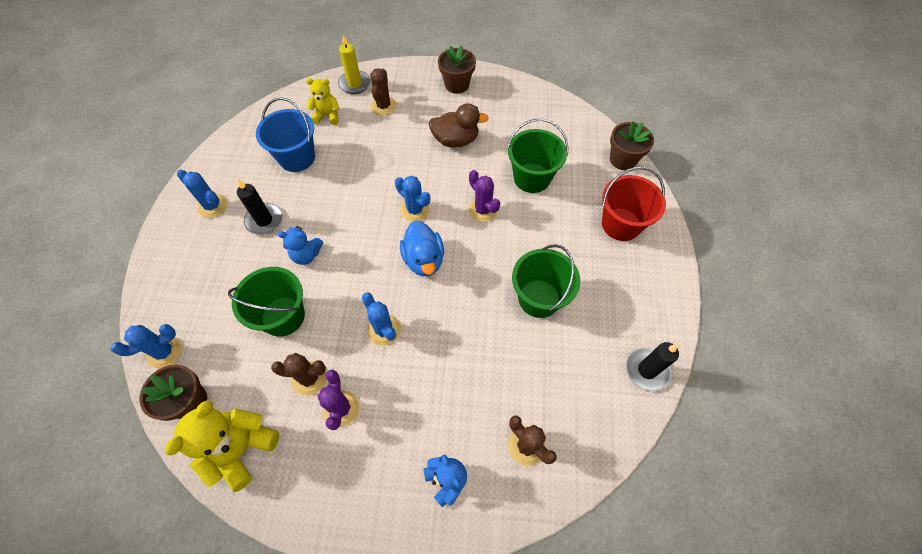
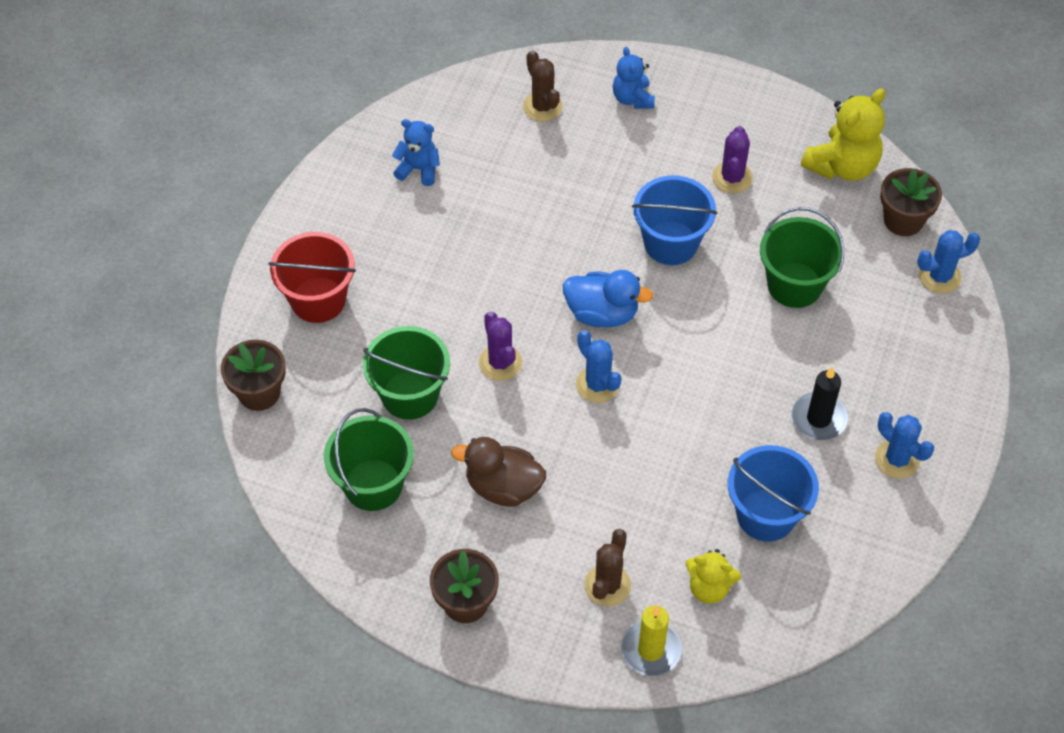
camera: 165 degrees left, 5 degrees down
(306, 255) = (760, 355): blue teddy bear -> blue teddy bear (418, 169)
(309, 378) = (765, 213): brown cactus -> none
(384, 330) = (670, 243): blue cactus -> blue bucket
(424, 260) = (602, 313): blue duck -> blue duck turned 105 degrees clockwise
(539, 298) = (470, 235): green bucket -> green bucket (373, 485)
(647, 370) = (382, 140): black candle -> none

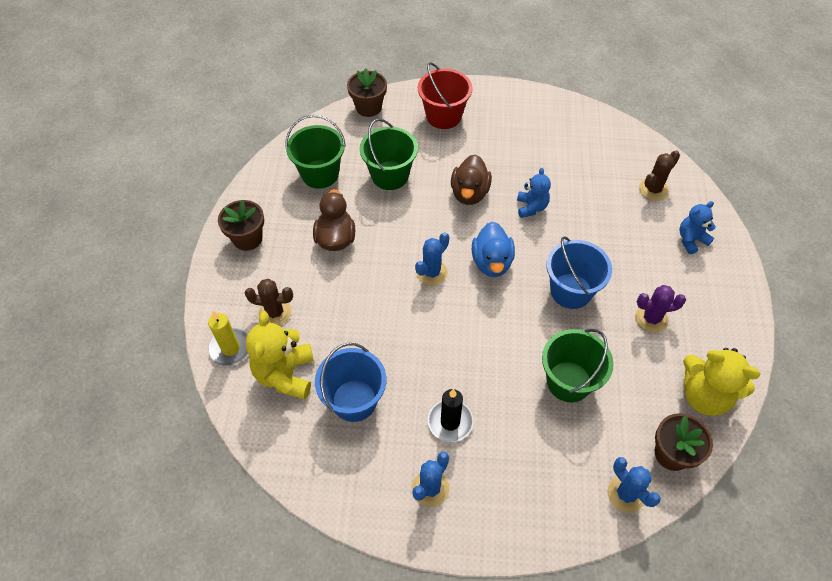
camera: 75 degrees right, 0 degrees up
(418, 169) = (565, 138): blue teddy bear -> blue teddy bear (531, 207)
(477, 307) = (469, 193): none -> brown duck
(500, 363) = (430, 215): purple cactus -> none
(709, 588) = (285, 374): yellow teddy bear -> yellow teddy bear, size x1.65

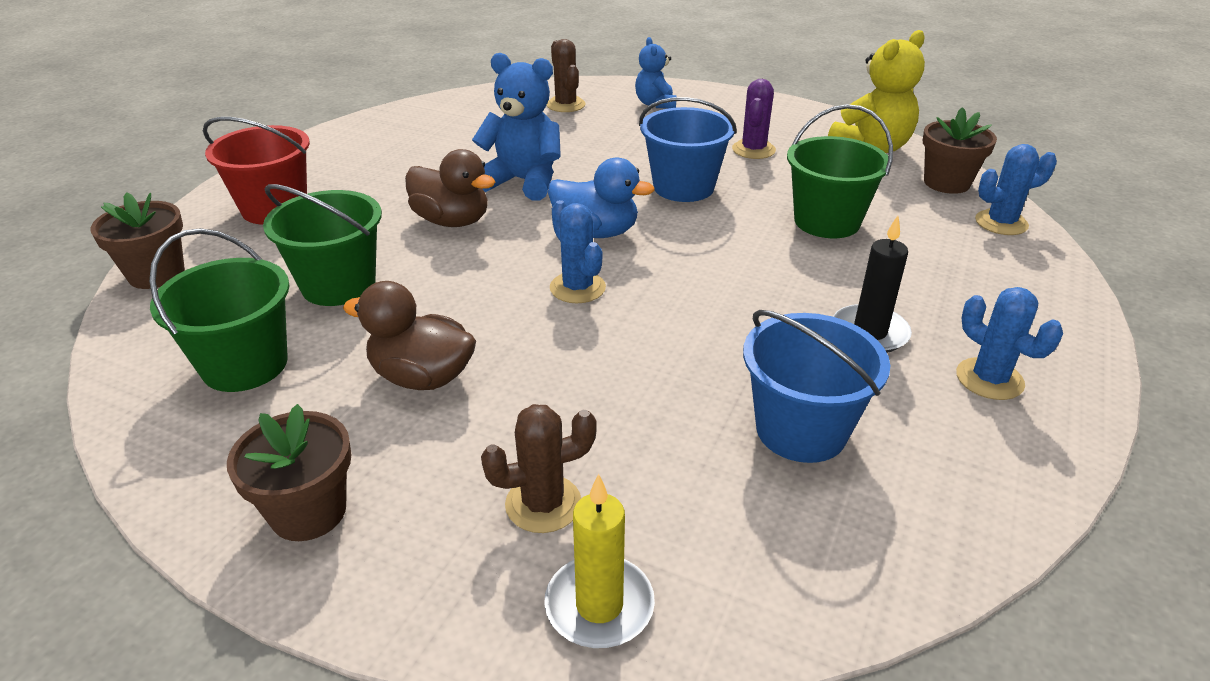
camera: 70 degrees left, 20 degrees down
(275, 312) = (543, 504): brown cactus -> brown cactus turned 45 degrees clockwise
(285, 374) = (709, 518): yellow teddy bear -> none
(531, 207) = (523, 181): blue teddy bear -> blue teddy bear, size x1.65

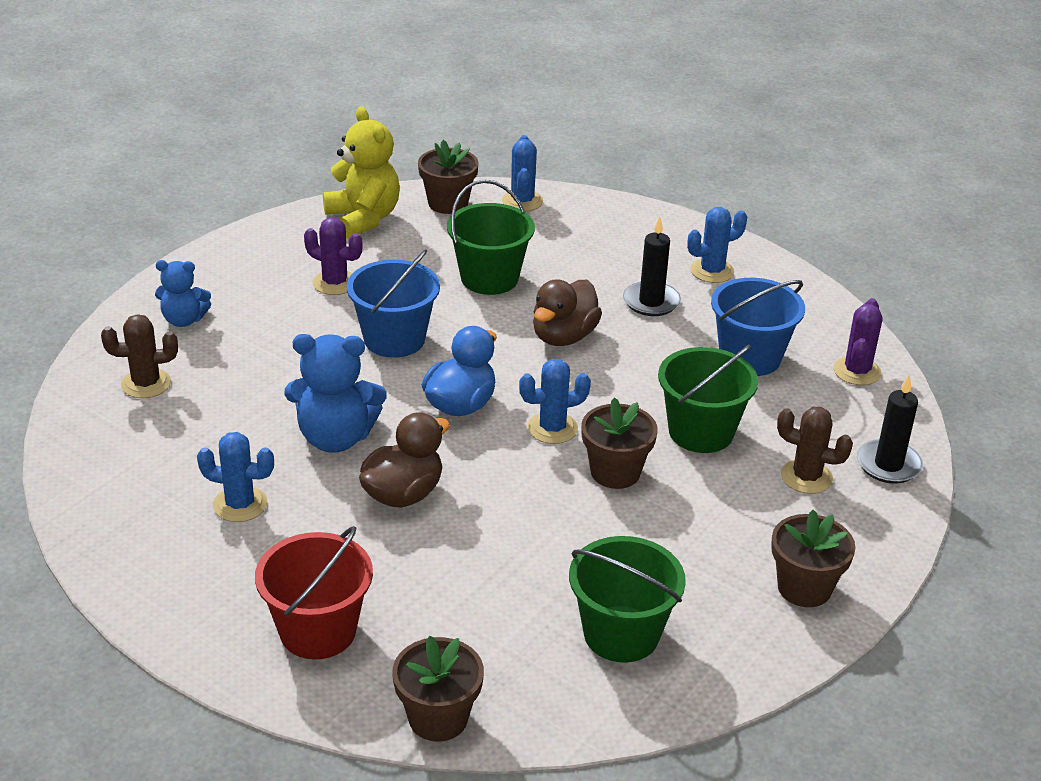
camera: 80 degrees left, 0 degrees up
(338, 285) = (503, 576): green bucket -> green bucket (701, 432)
(422, 377) = (660, 526): brown duck -> brown duck (564, 336)
(427, 158) = (240, 504): none -> blue cactus
(513, 336) = (615, 472): none -> brown flower pot
(523, 181) = (335, 438): blue teddy bear -> blue teddy bear turned 120 degrees counterclockwise
(543, 504) = (806, 477): brown cactus -> brown cactus turned 60 degrees counterclockwise
(599, 605) = (888, 465): yellow candle -> black candle
(837, 556) = (857, 371): none -> purple cactus

